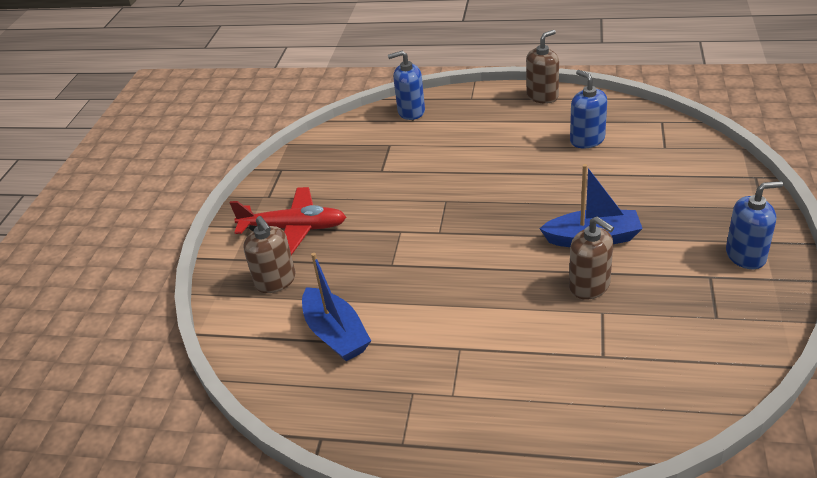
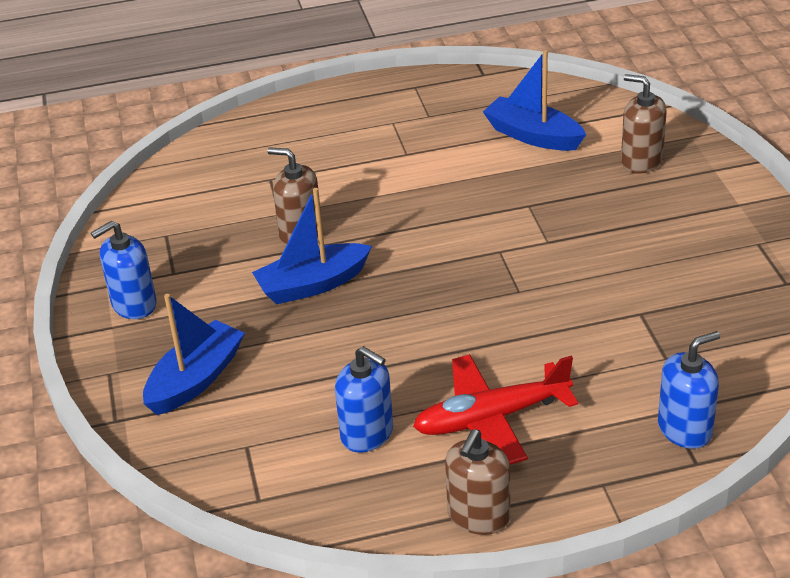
camera: 155 degrees right, 0 degrees up
(294, 228) = (680, 214): red plane -> red plane (491, 418)
(695, 190) = (195, 379): none -> blue boat

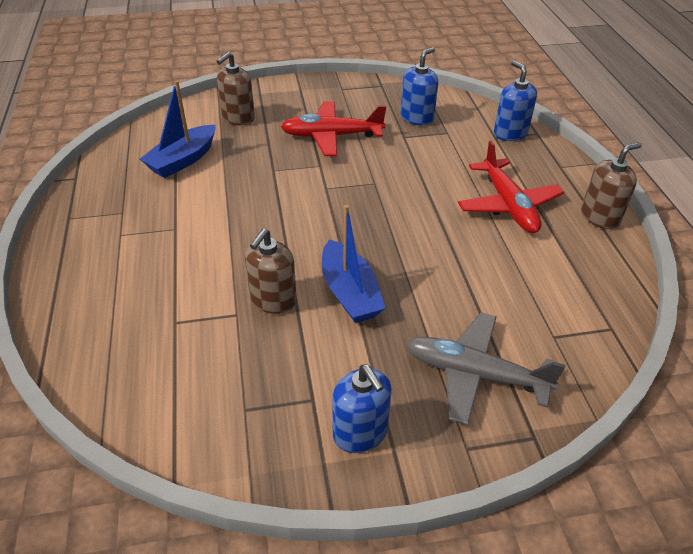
camera: 90 degrees left, 5 degrees up
(195, 379) = (475, 374): blue boat -> grey plane
(367, 433) = (531, 265): blue soap dispenser -> blue soap dispenser (417, 118)
(478, 516) = (600, 217): brown soap dispenser -> brown soap dispenser turned 60 degrees counterclockwise
(620, 245) = (331, 136): none -> red plane

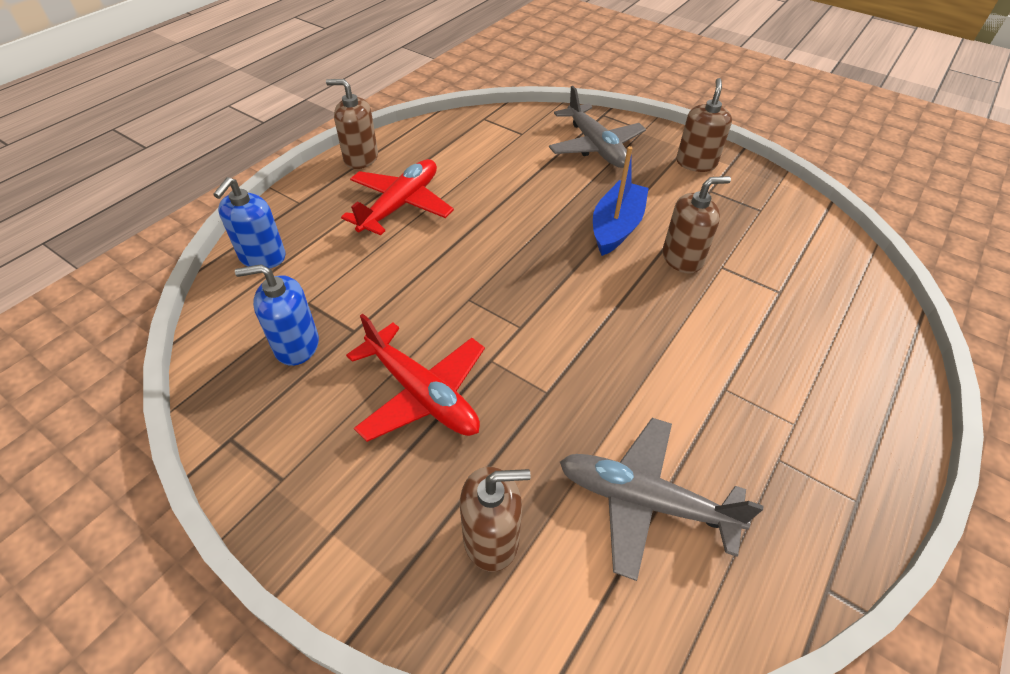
camera: 135 degrees left, 5 degrees up
(183, 160) = (644, 501): blue boat -> grey plane
(360, 433) = (696, 163): blue soap dispenser -> brown soap dispenser

